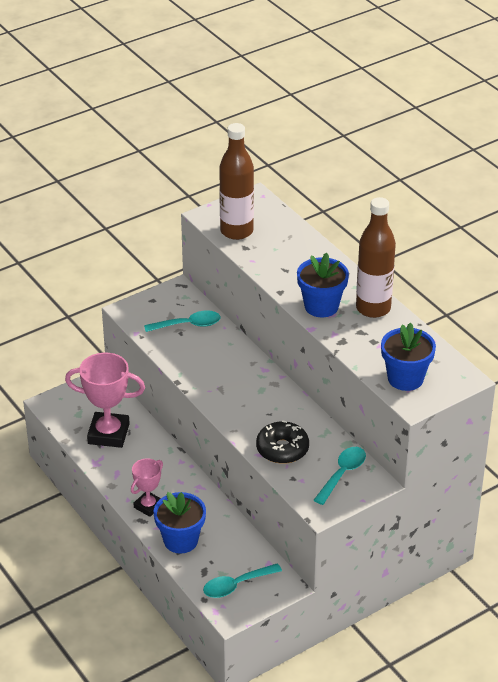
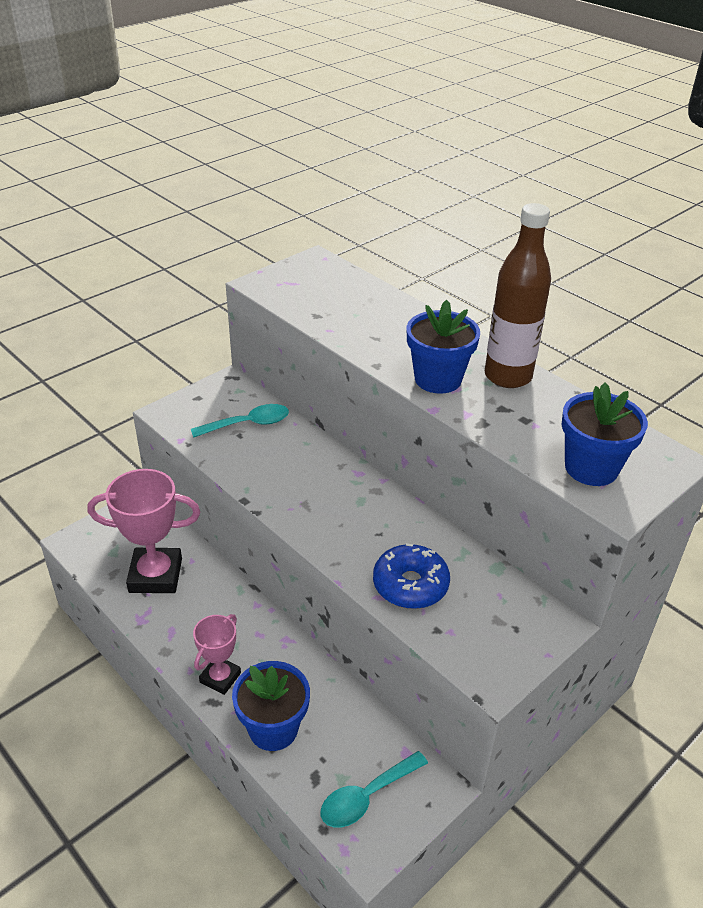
camera: 10 degrees left, 0 degrees up
(236, 231) = (301, 298): brown bottle -> none
(282, 449) = (410, 585): black donut -> blue donut
(342, 474) = (506, 615): turquoise spoon -> none

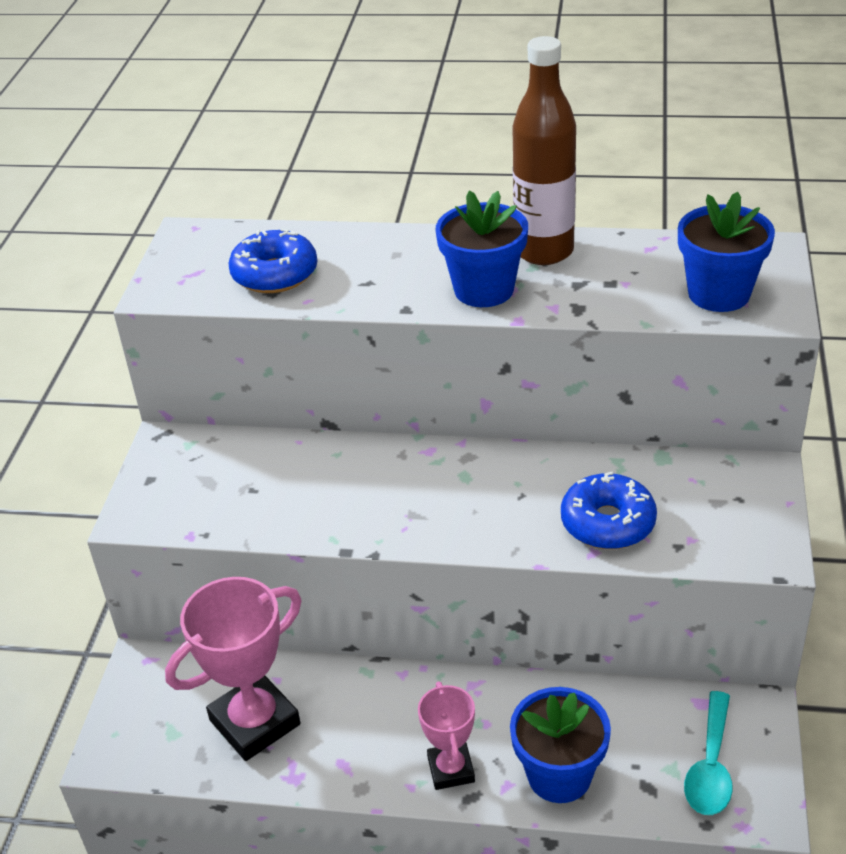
camera: 35 degrees left, 0 degrees up
(248, 424) = (248, 472): turquoise spoon -> none
(331, 306) = (275, 274): none -> blue donut

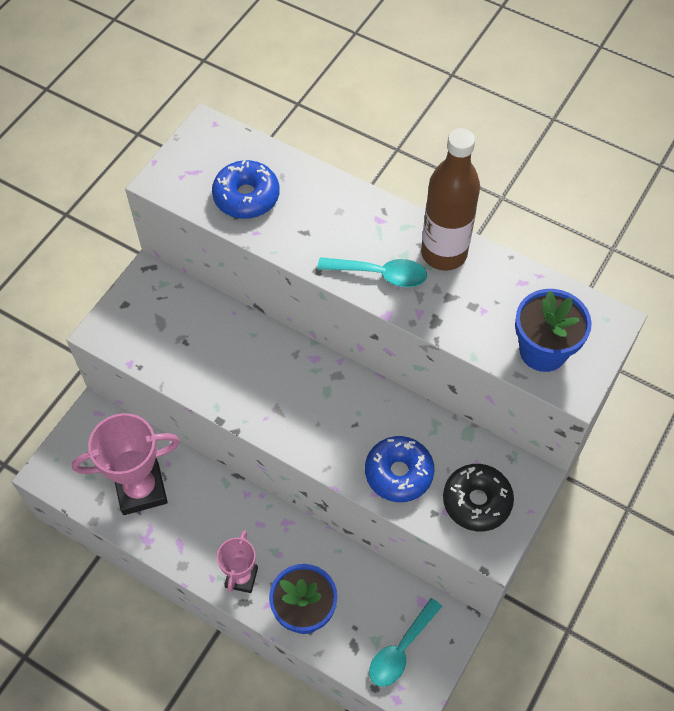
camera: 20 degrees right, 20 degrees up
(484, 290) = (380, 274): blue flower pot -> turquoise spoon
(720, 516) = (476, 501): none -> black donut

